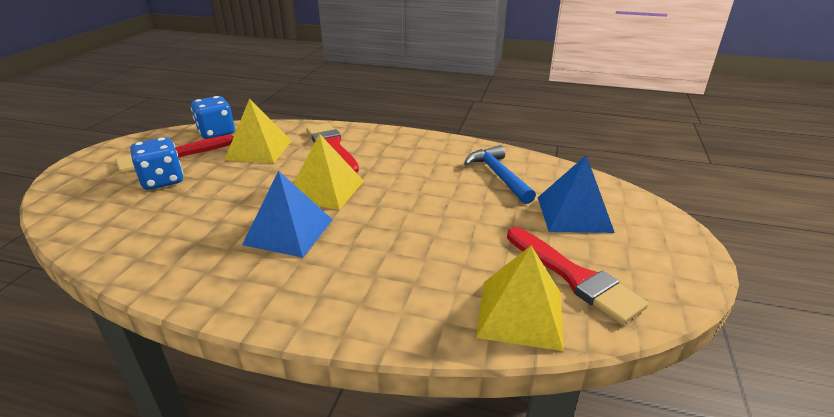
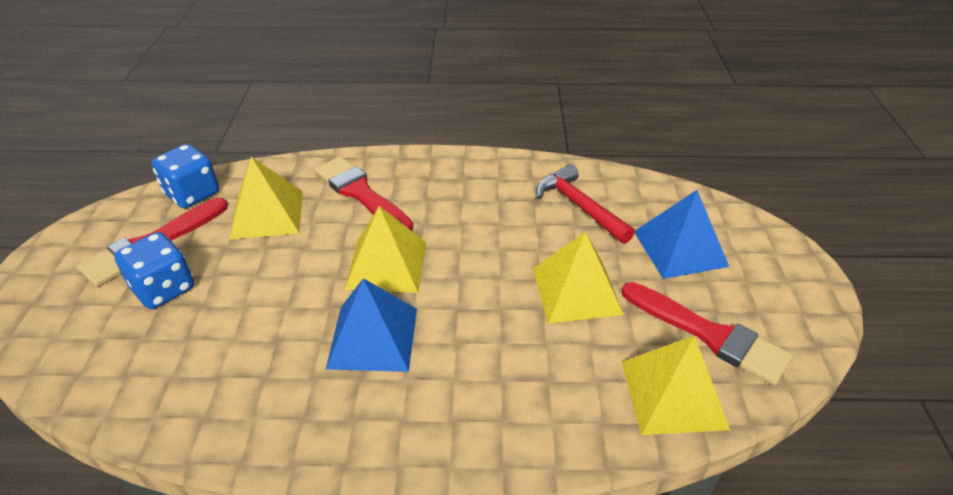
camera: 15 degrees left, 10 degrees up
(468, 228) = (576, 290): none -> yellow pyramid
(498, 175) = (579, 206): blue hammer -> red hammer

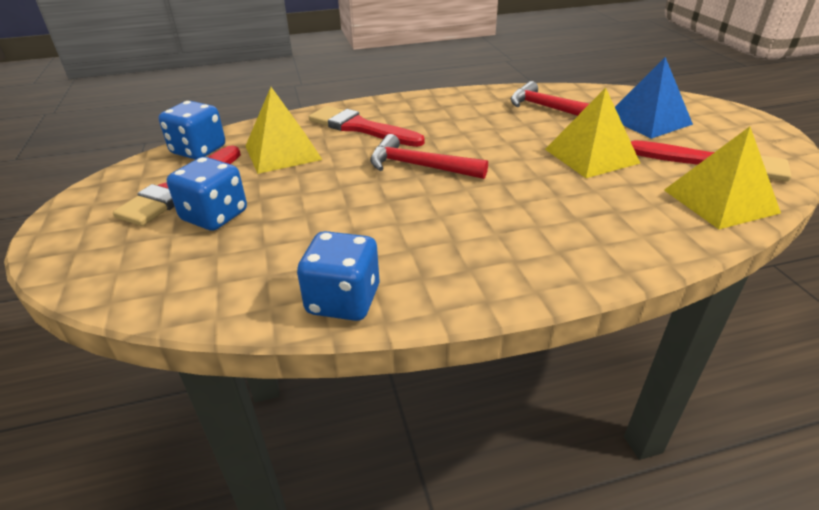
camera: 15 degrees left, 5 degrees down
(218, 427) = (343, 300): none -> blue dice
(373, 338) = (444, 213): blue pyramid -> none
(386, 265) = (419, 166): yellow pyramid -> red hammer

